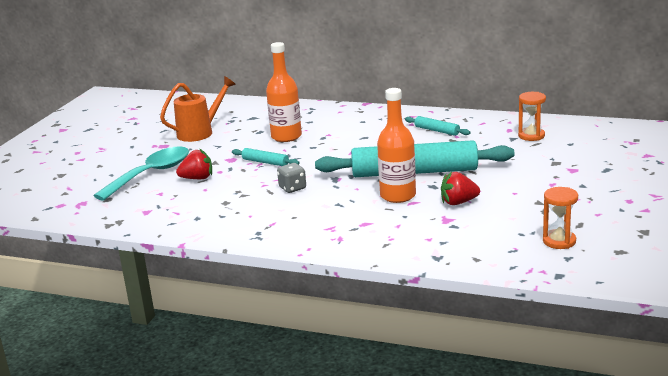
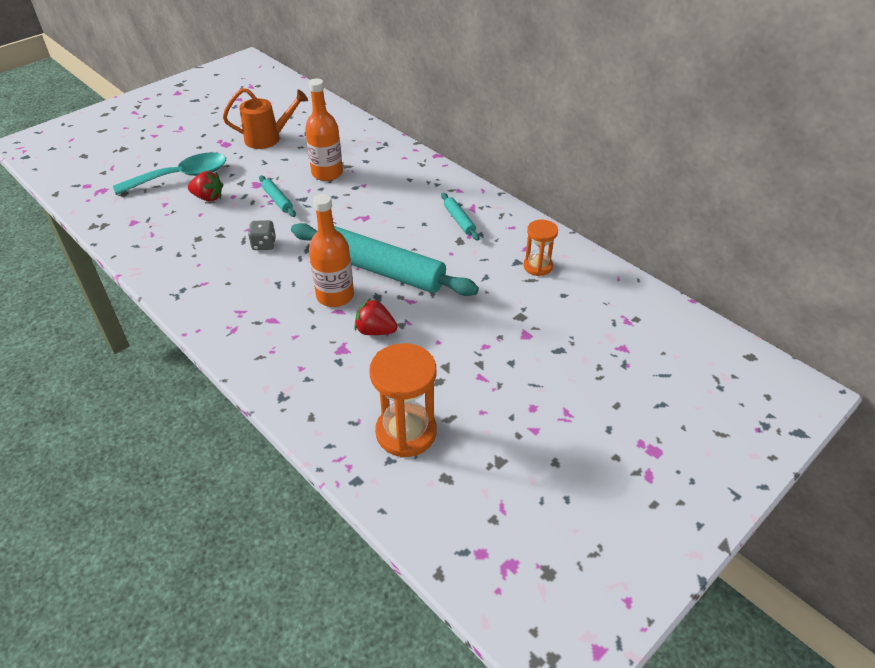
camera: 25 degrees right, 20 degrees up
(559, 241) = (406, 432): orange hourglass -> orange hourglass, size x1.67

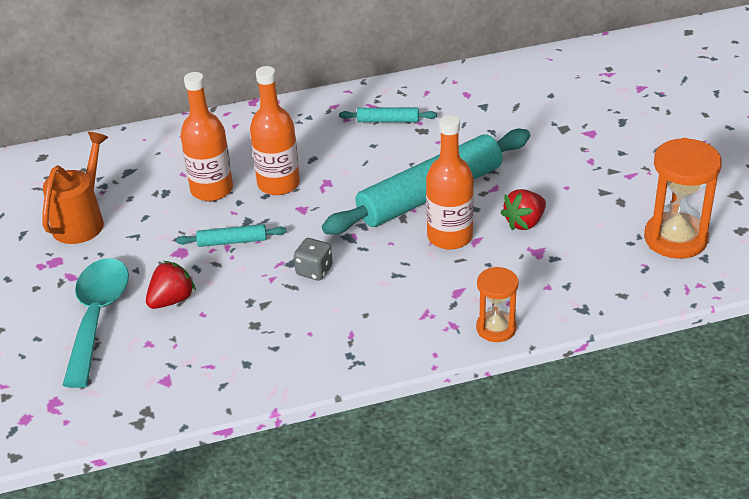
camera: 60 degrees left, 5 degrees down
(350, 197) = (278, 184): none -> orange bottle
(538, 266) = (499, 96): orange hourglass -> orange hourglass (496, 328)

